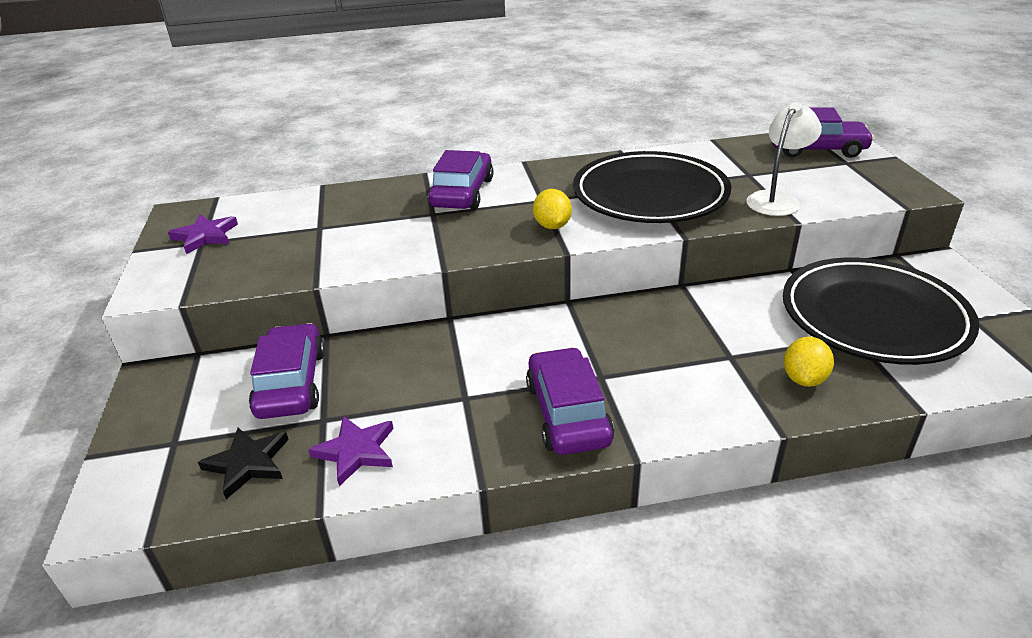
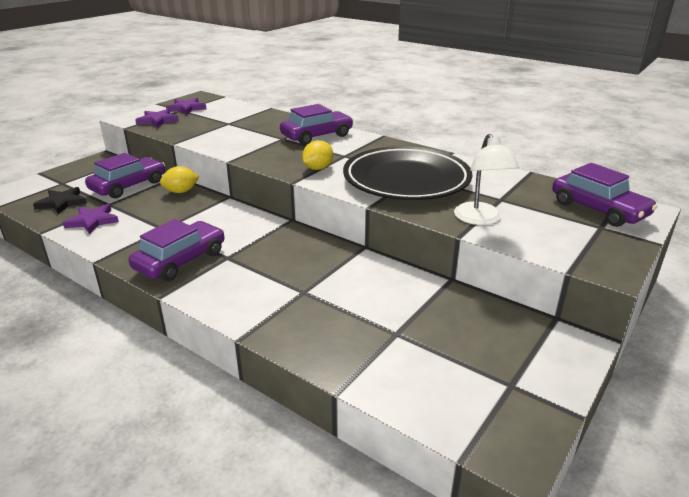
camera: 45 degrees right, 5 degrees down
(207, 271) = (157, 121): none -> purple star
(777, 199) = (480, 219): white lamp -> white lamp turned 90 degrees clockwise
(804, 379) = (313, 328): yellow lemon -> yellow lemon (181, 191)
(873, 317) = (437, 333): black plate -> none

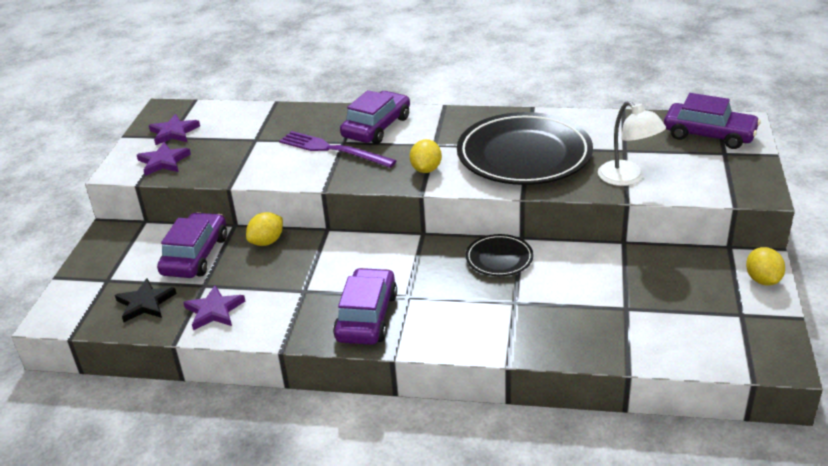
camera: 25 degrees left, 5 degrees up
(269, 140) = (333, 150): none -> purple fork
(328, 255) = (499, 258): none -> black plate
(566, 360) = (762, 280): none -> yellow lemon

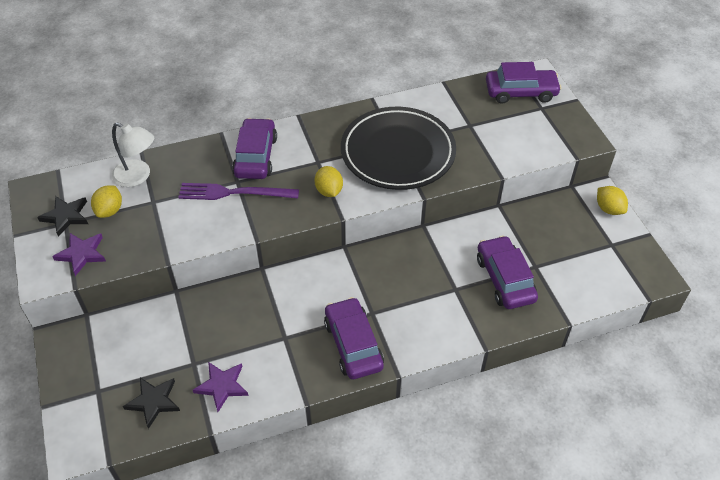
camera: 30 degrees left, 15 degrees up
(174, 132) = (66, 216): purple star -> black star
(195, 255) = (163, 335): purple car -> purple car (505, 279)
(267, 241) = (218, 299): yellow lemon -> yellow lemon (110, 210)
(499, 258) = (419, 251): black plate -> none
(628, 178) = (489, 153): white lamp -> white lamp (138, 176)

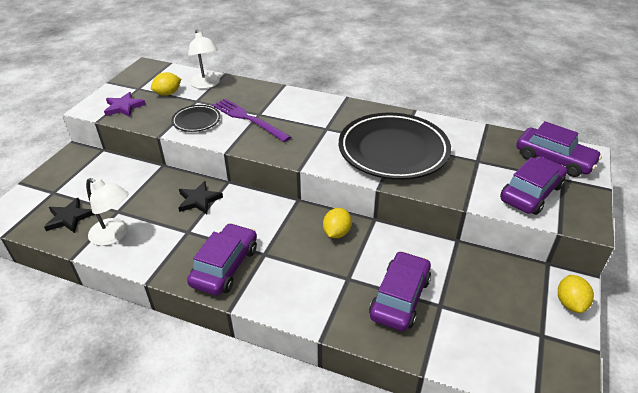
camera: 40 degrees right, 10 degrees down
(66, 216) = (143, 85): black star -> black star (199, 200)
(184, 224) = (196, 121): none -> black plate
(222, 386) = (114, 235): purple star -> white lamp
(255, 156) = (289, 106): purple car -> purple car (531, 193)
(329, 191) = (311, 148): yellow lemon -> yellow lemon (336, 233)

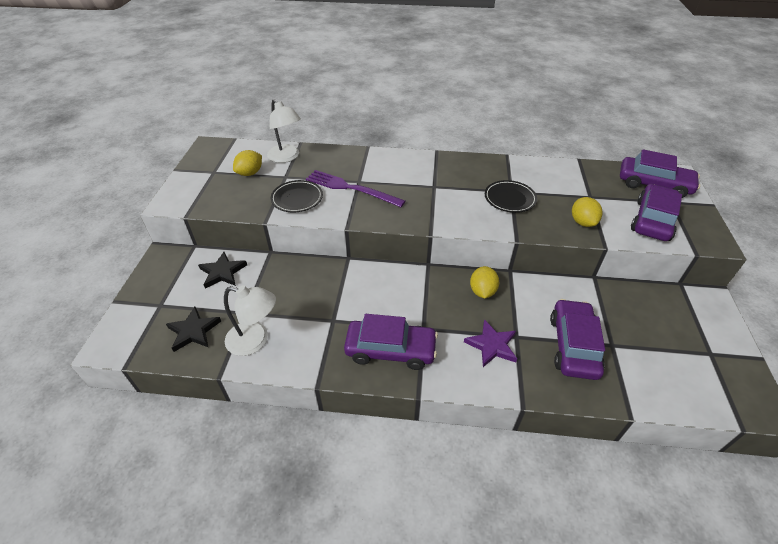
camera: 15 degrees left, 5 degrees up
(124, 107) = (208, 195): purple star -> purple star (492, 345)
(199, 200) = (328, 283): black star -> black star (222, 272)
(225, 266) = (390, 350): purple car -> purple car turned 90 degrees clockwise
(393, 150) = (509, 199): black plate -> black plate, size x0.47
(570, 303) = (718, 317): yellow lemon -> yellow lemon (582, 222)

